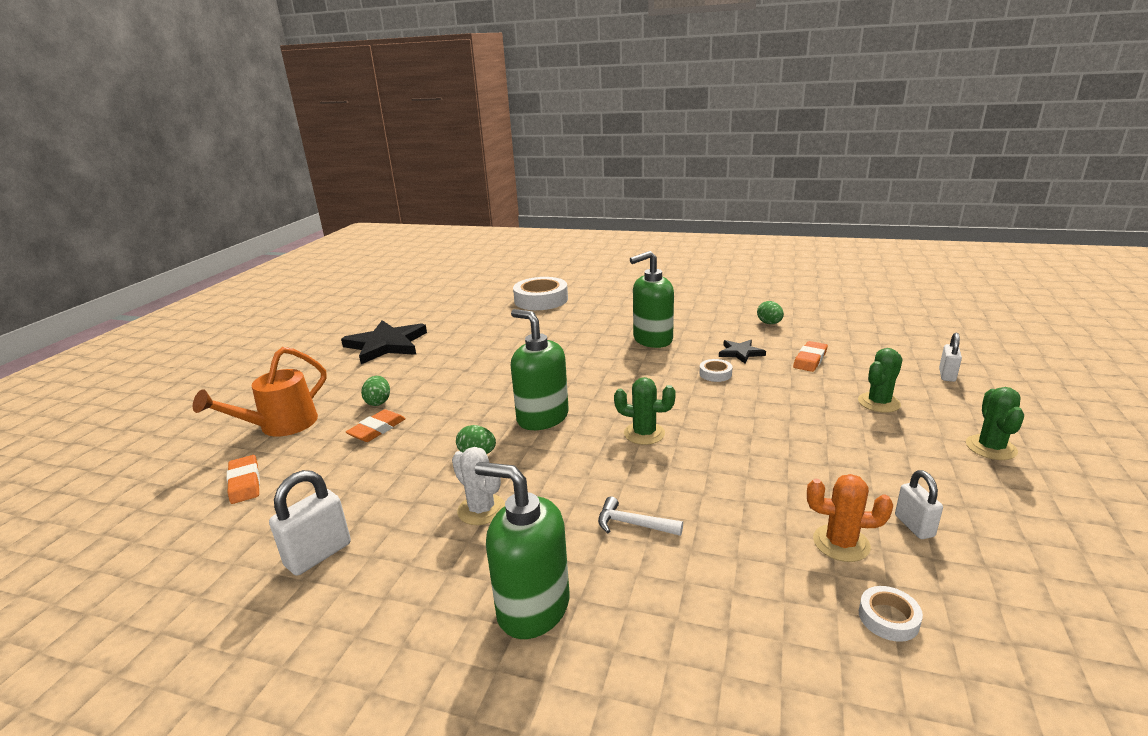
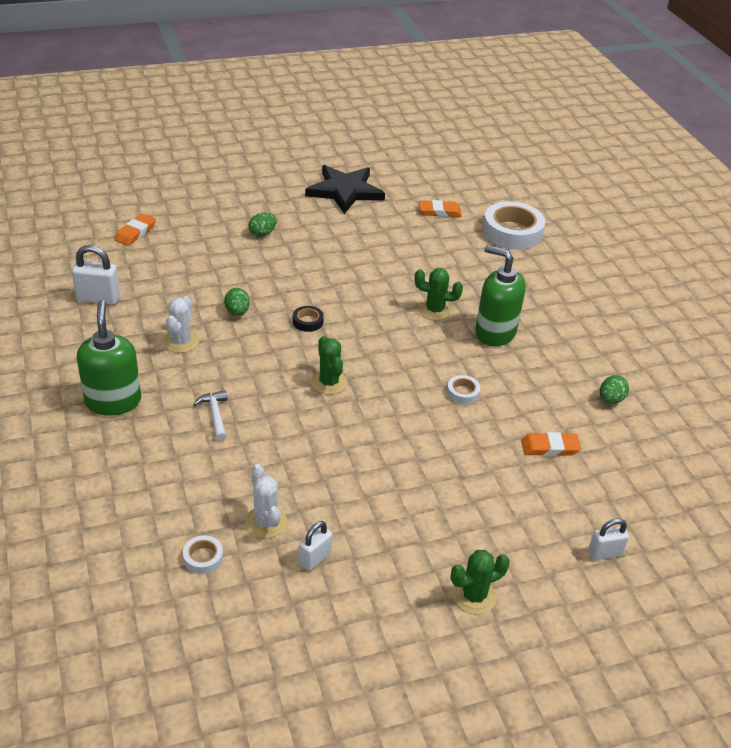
camera: 50 degrees right, 15 degrees up
(281, 426) = (200, 209): orange watering can -> none
(377, 429) = (230, 252): orange eraser -> orange eraser (440, 211)
(542, 418) = (308, 322): green soap dispenser -> black tape
(740, 353) = (521, 397): black star -> none
(841, 543) = (266, 522): orange cactus -> white cactus
(879, 403) = (499, 511): green cactus -> green cactus (434, 310)

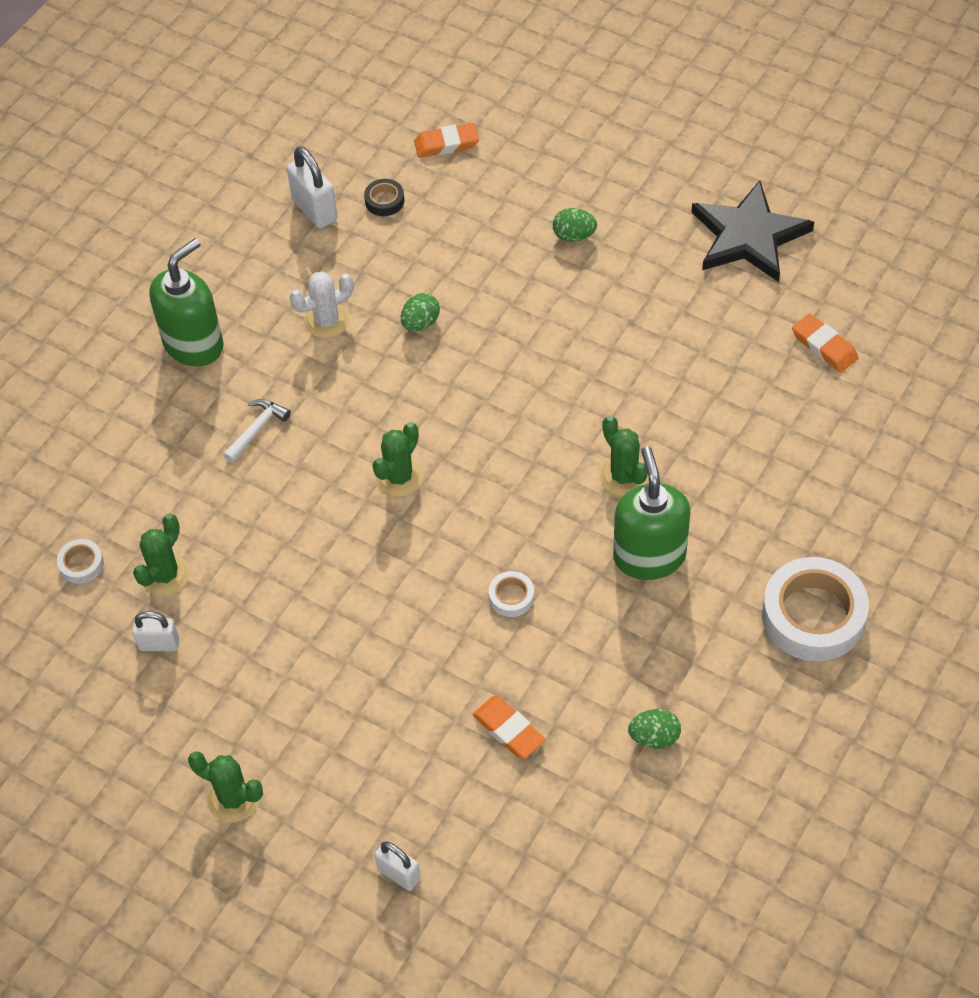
camera: 55 degrees right, 15 degrees up
(266, 522) = (165, 575): white cactus -> green cactus
(308, 322) = (473, 388): black tape -> black tape (384, 201)
(512, 232) = (874, 441): white tape -> white tape (813, 616)

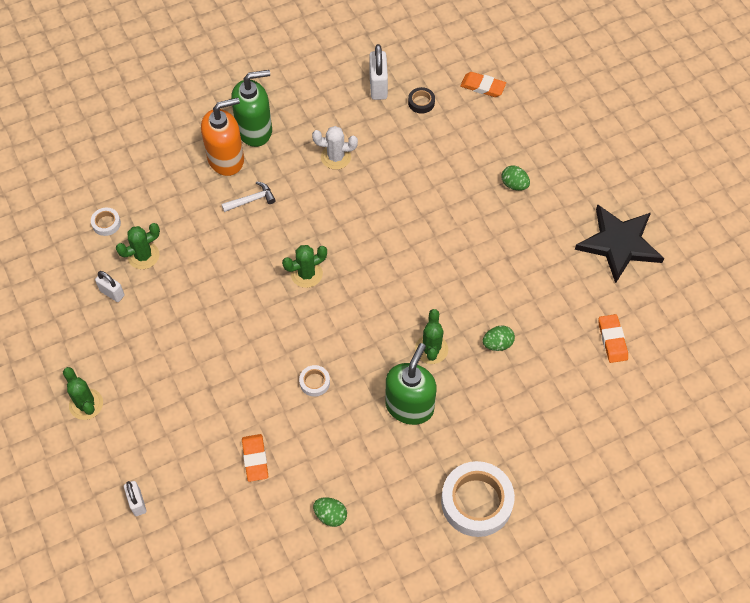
camera: 30 degrees right, 5 degrees up
(183, 398) = (226, 159): none -> orange soap dispenser
(420, 323) = (386, 188): green egg -> green egg (497, 344)

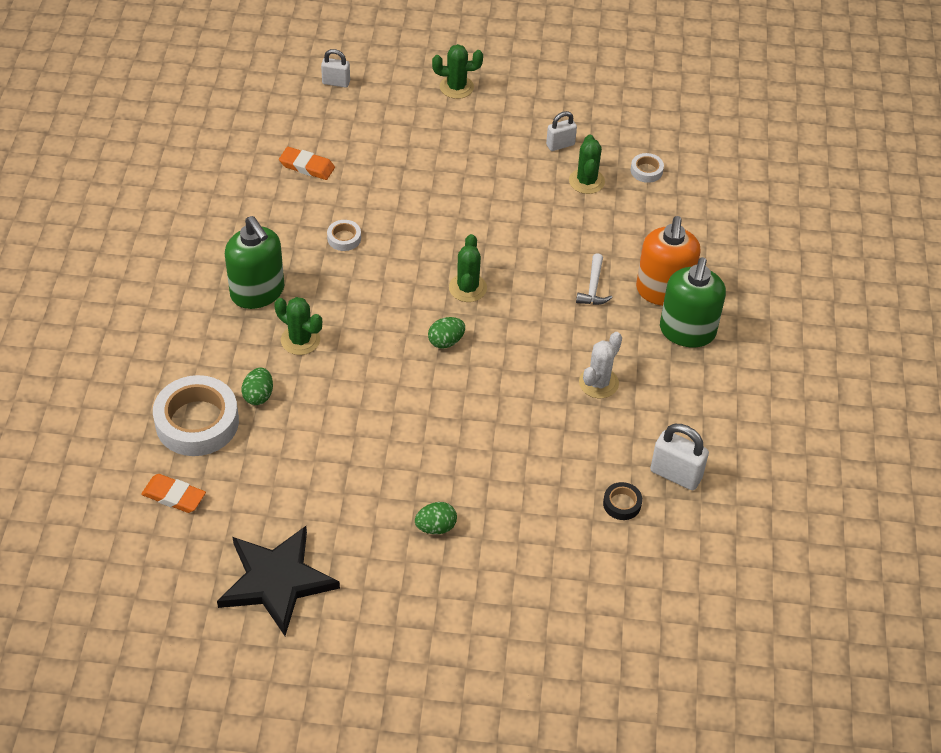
camera: 120 degrees right, 10 degrees down
(330, 515) = (210, 189): green egg -> green egg (446, 341)
(476, 502) = (124, 290): white tape -> white tape (197, 422)
(482, 86) = (603, 582): orange eraser -> none

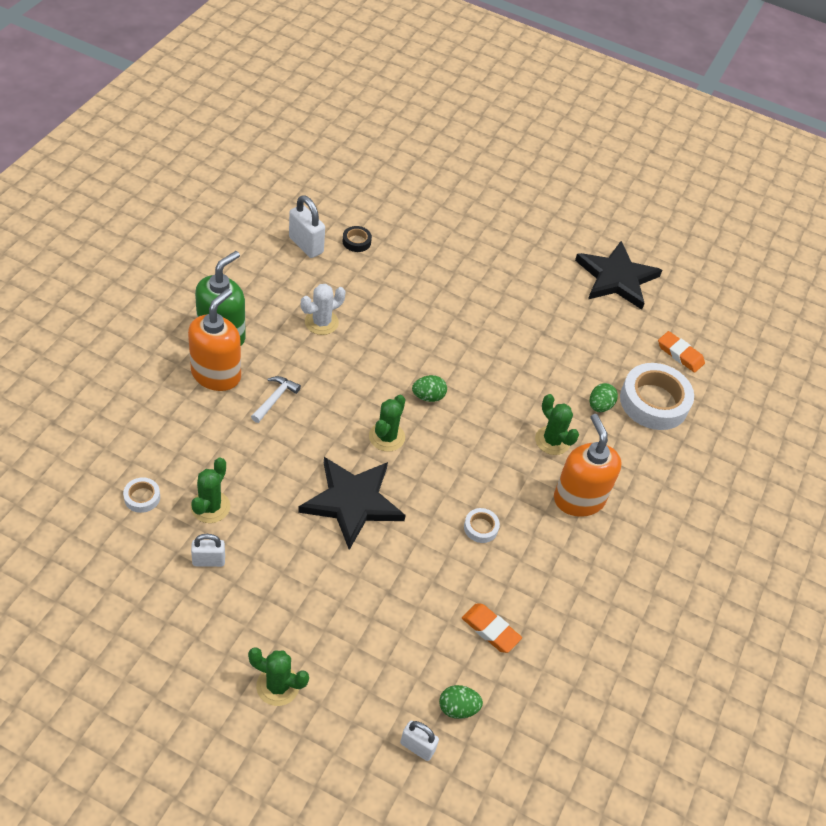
camera: 165 degrees left, 0 degrees up
(257, 292) = (578, 499): green soap dispenser -> orange soap dispenser
(436, 527) = (495, 272): green egg -> green egg (458, 708)
(469, 222) = (352, 502): none -> black star

